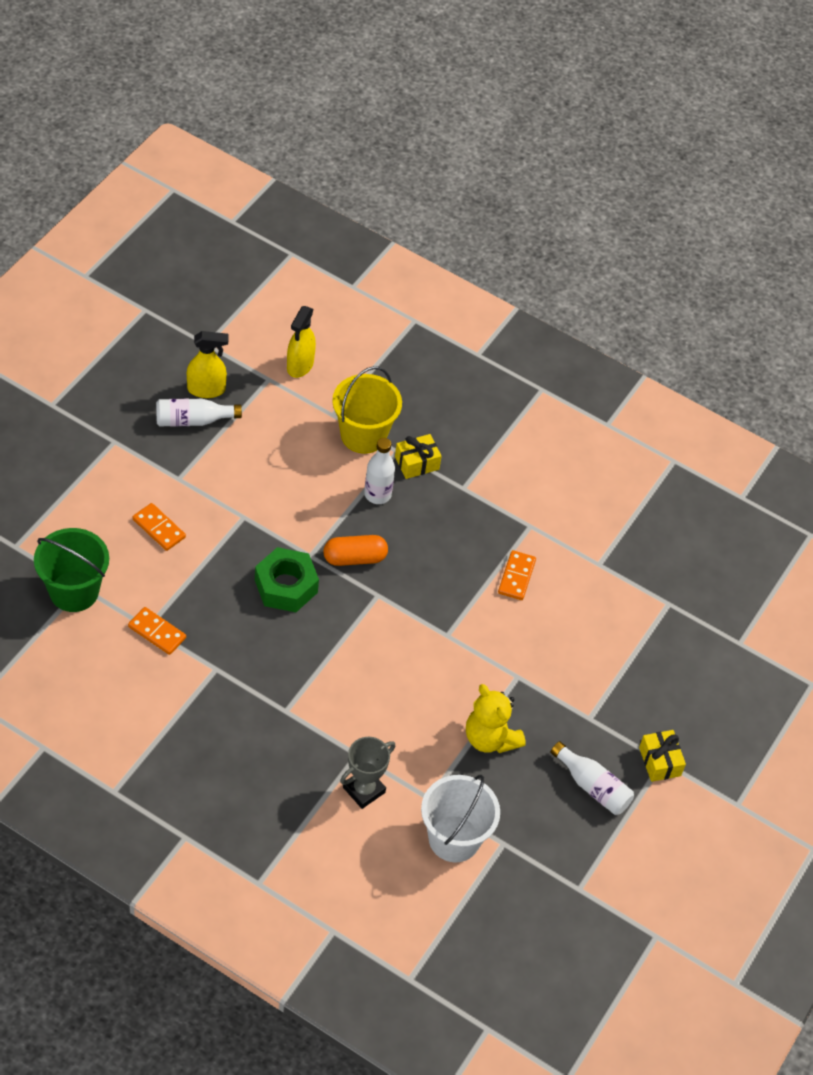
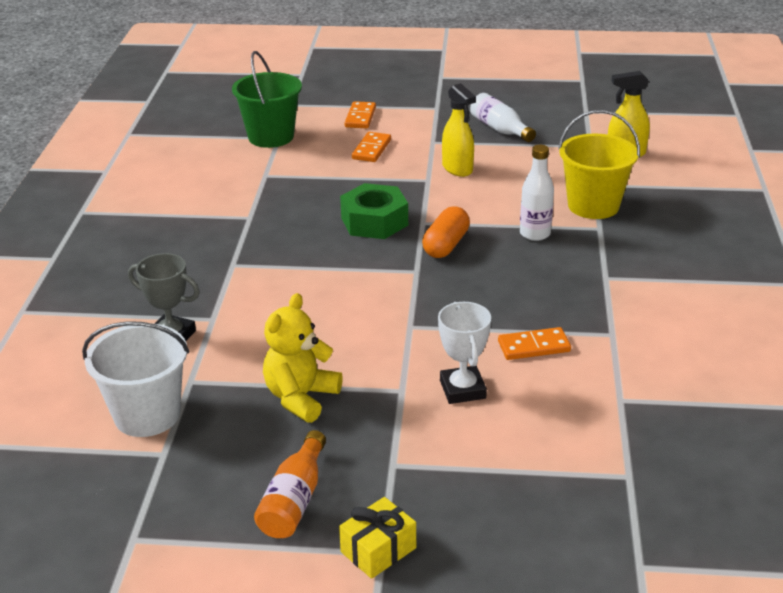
camera: 70 degrees right, 20 degrees down
(157, 632) = (263, 180): orange domino -> orange domino (360, 117)
(206, 389) = (539, 125): yellow spray bottle -> yellow spray bottle (457, 169)
(354, 558) = (446, 245): orange capsule -> orange capsule turned 60 degrees clockwise
(417, 463) = (600, 242): yellow gift -> none
(538, 642) = (462, 389): none -> white trophy
(592, 786) = (294, 500): white bottle -> orange bottle

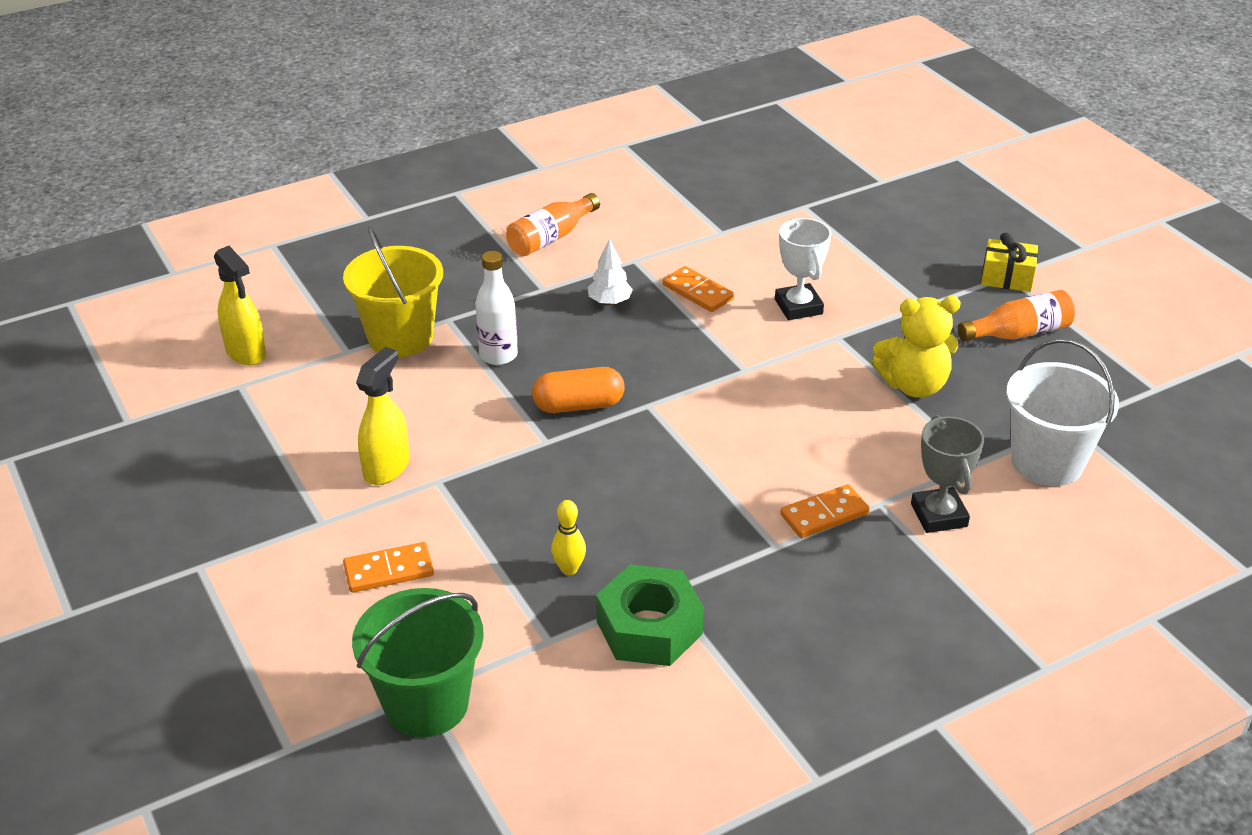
camera: 125 degrees left, 5 degrees up
(305, 195) = (569, 569): none -> yellow bowling pin
(360, 117) = (287, 634): orange domino -> orange domino (824, 514)
(374, 221) = (578, 479): green nut -> green nut (649, 628)
(462, 389) = (798, 307): white trophy -> white trophy turned 60 degrees counterclockwise
(500, 129) = (238, 475): white bottle -> none
(559, 300) = (610, 302): none -> white tree
(683, 305) = (550, 238): none -> orange bottle

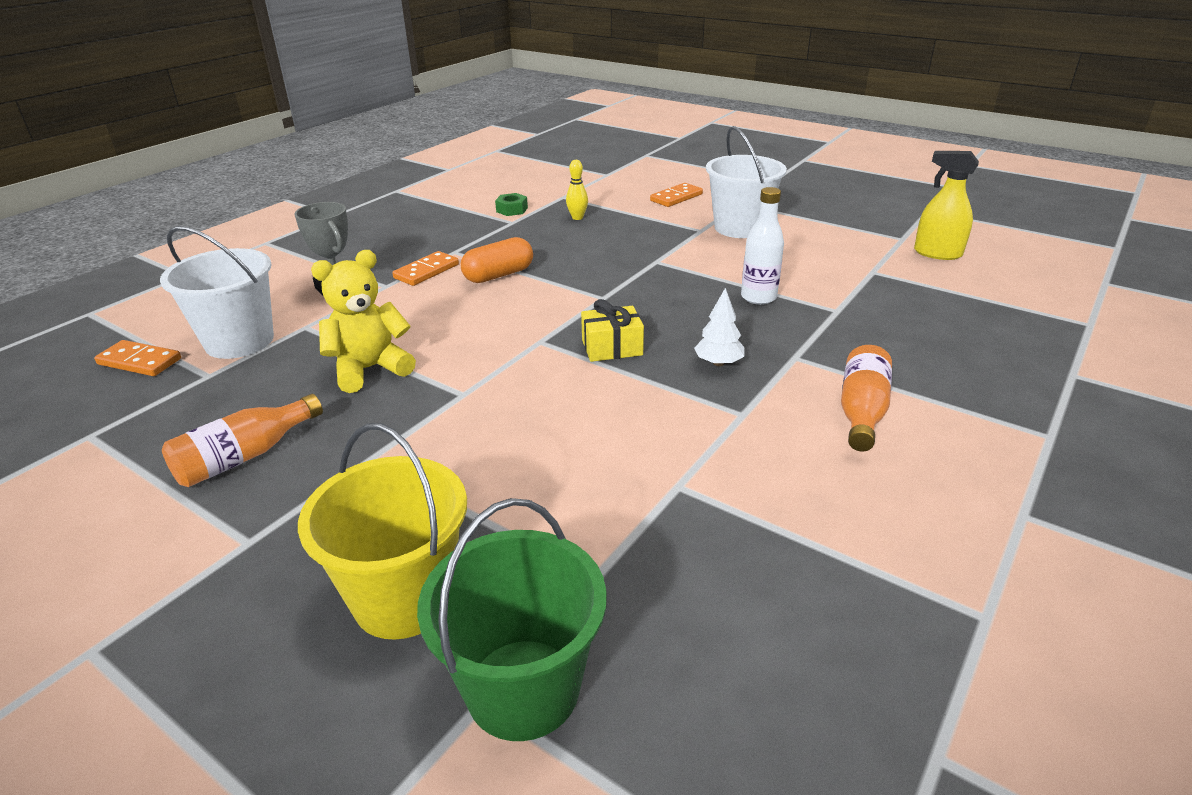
camera: 155 degrees right, 5 degrees down
(387, 468) = (740, 228): yellow spray bottle -> white bucket
(400, 337) = (851, 289): yellow bucket -> yellow bucket (404, 598)
(426, 703) = (601, 172): green bucket -> green bucket (523, 688)
(578, 405) = (656, 284): orange capsule -> orange capsule (499, 275)
(649, 628) = (512, 210): green nut -> green nut, size x0.50
(698, 292) = (640, 398): orange domino -> orange domino (140, 361)
(798, 307) = (520, 413): white trophy -> none
(1007, 278) = (248, 538): yellow gift -> yellow gift (612, 347)

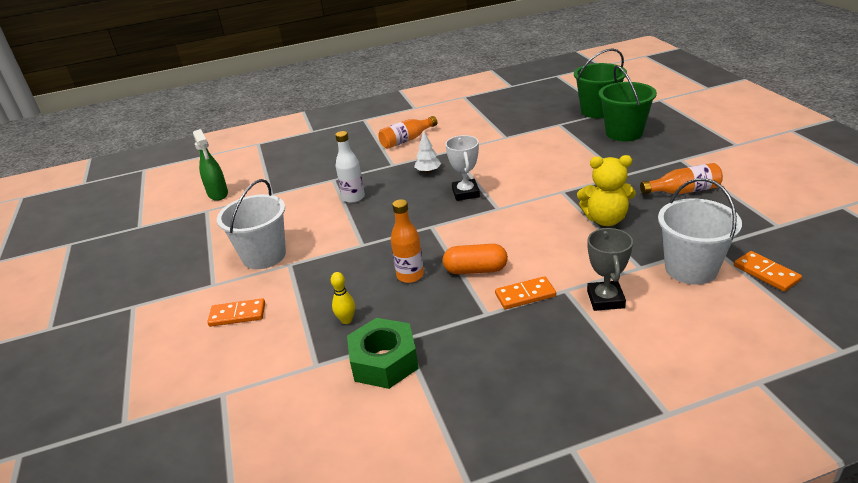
camera: 140 degrees left, 0 degrees up
(404, 598) = (624, 133): yellow bucket -> green bucket
(512, 210) = (384, 361): green nut -> green nut, size x1.99
(563, 254) = (410, 275): none -> orange bottle
(612, 347) = (465, 193): yellow gift -> white trophy
(937, 253) = (218, 194): yellow spray bottle -> green spray bottle

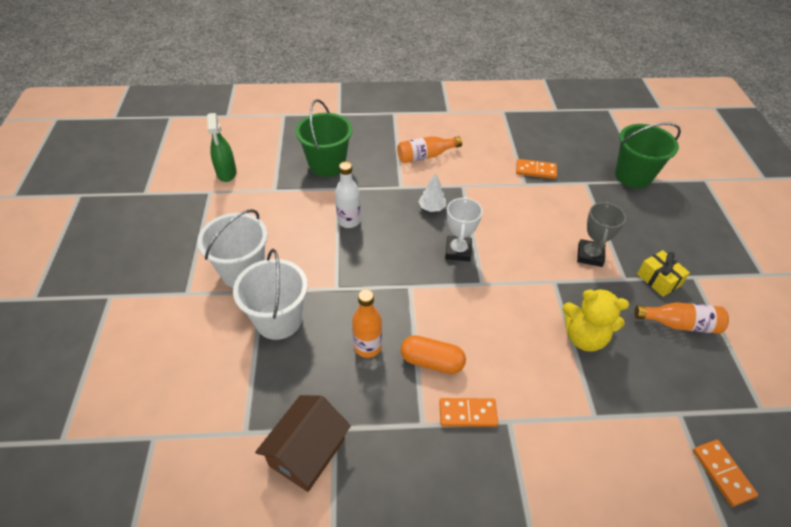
camera: 10 degrees right, 15 degrees up
(237, 314) = (196, 341): orange domino -> orange domino (536, 170)
(346, 320) = (290, 385): yellow bowling pin -> none
(384, 361) = (307, 452): green nut -> brown house
(605, 299) = (544, 449): grey trophy -> grey trophy (590, 255)
(624, 133) = (649, 217): green bucket -> green bucket (327, 165)
(651, 168) = (658, 280): none -> yellow gift
(691, 269) = (646, 438): white bucket -> white bucket (278, 320)

